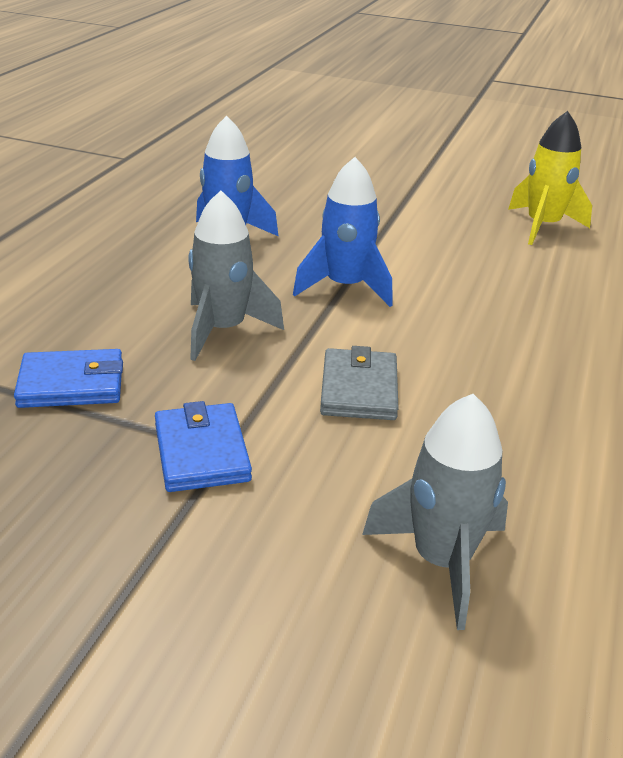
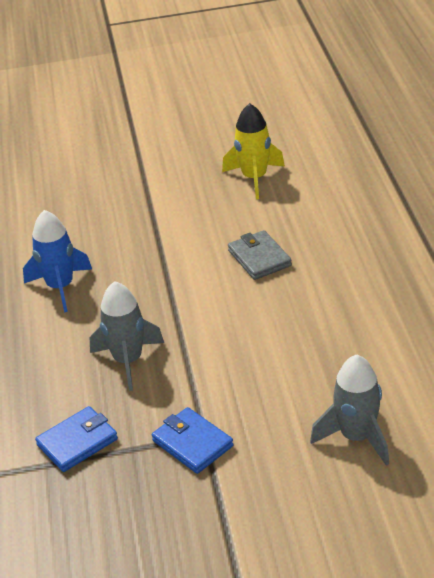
camera: 25 degrees left, 5 degrees up
(345, 287) = (172, 291): blue rocket -> none
(358, 389) = (241, 362): grey wallet -> grey wallet (259, 258)

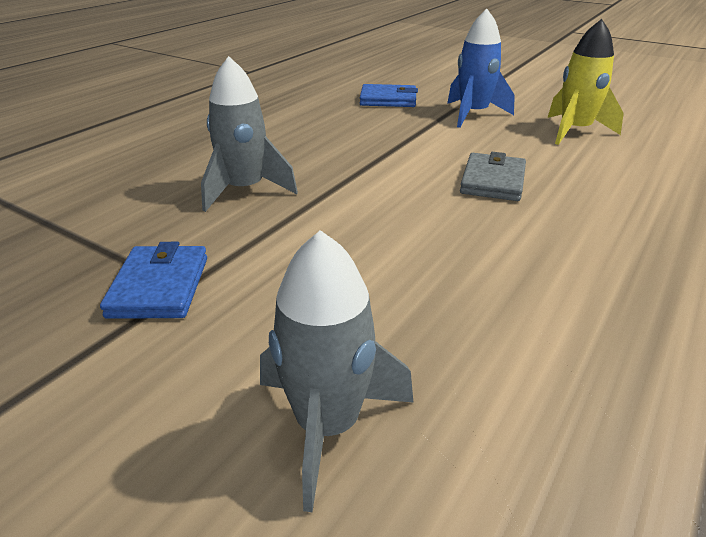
camera: 40 degrees right, 5 degrees down
(60, 287) = (293, 125): blue rocket -> blue rocket (473, 114)
(77, 442) = (93, 220): blue wallet -> blue wallet (388, 100)

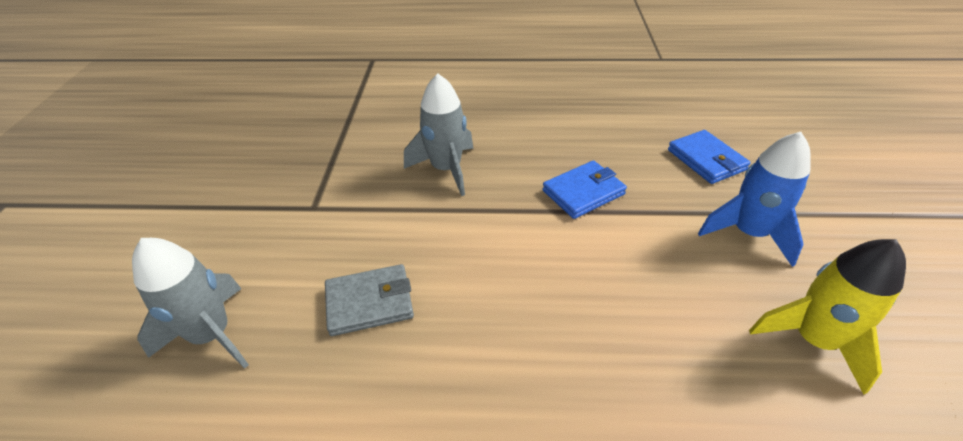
camera: 60 degrees right, 10 degrees up
(159, 287) = (308, 198): blue wallet -> blue wallet (583, 192)
(492, 181) = (593, 305): grey wallet -> grey wallet (369, 302)

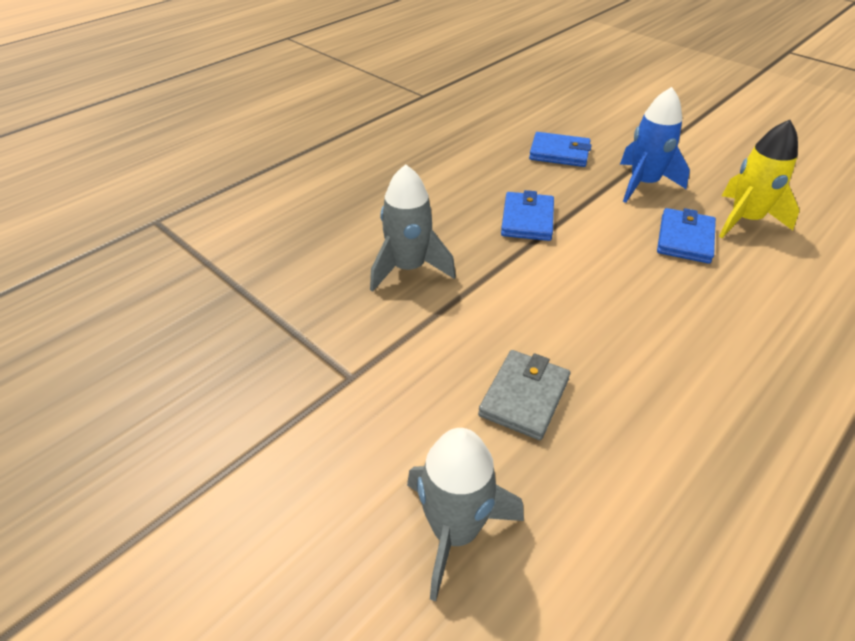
camera: 50 degrees left, 0 degrees up
(703, 305) = (684, 239): none -> blue wallet

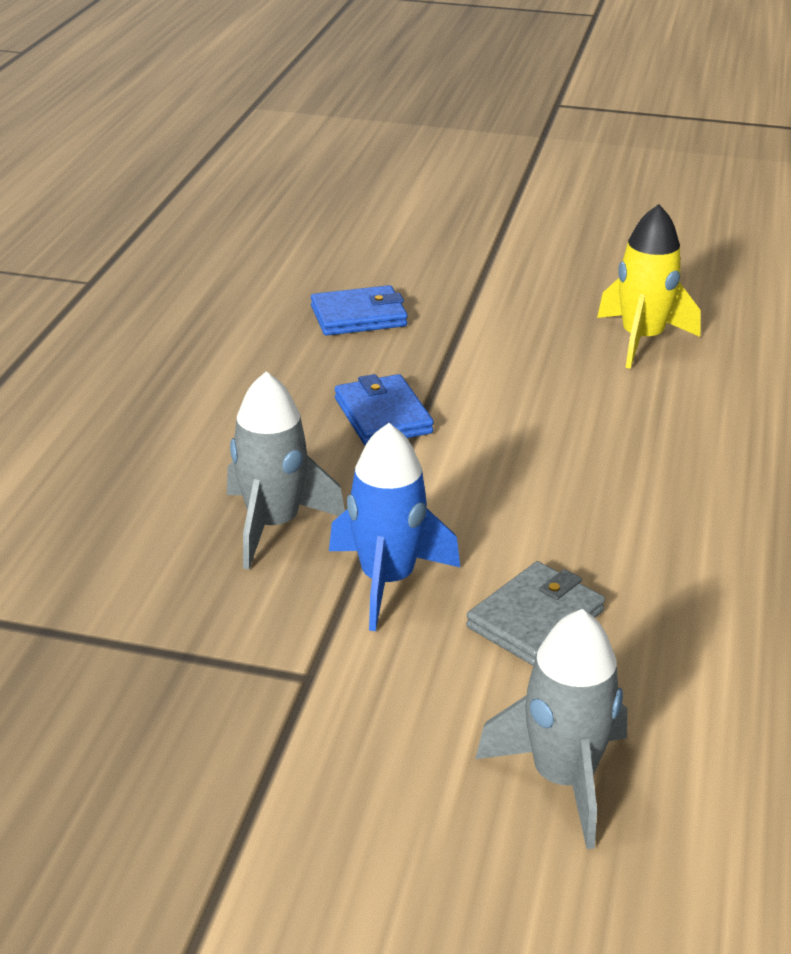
camera: 30 degrees left, 10 degrees down
(524, 397) = (535, 619): grey wallet -> grey wallet turned 45 degrees clockwise
(643, 184) = (496, 328): blue rocket -> blue rocket (387, 580)
(684, 239) = (590, 382): blue wallet -> none

